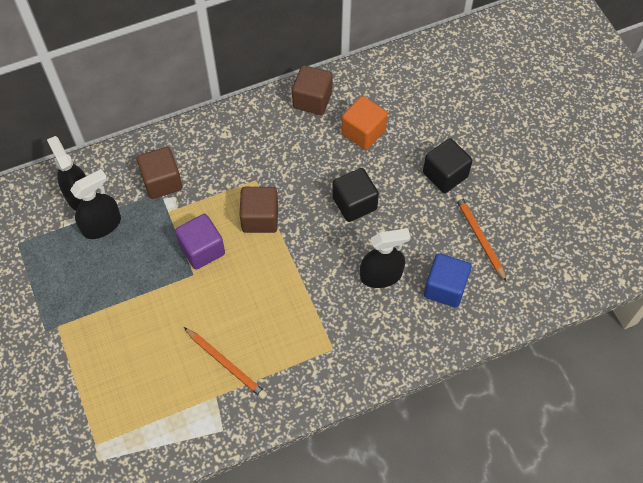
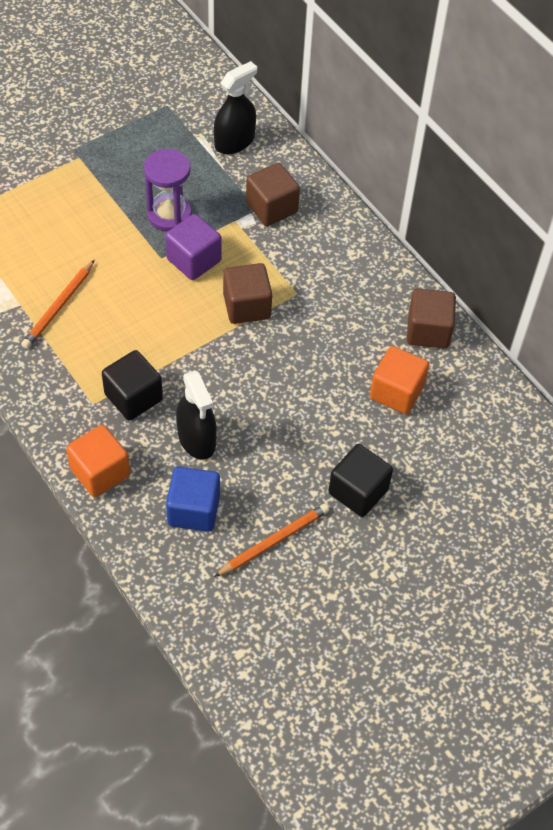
camera: 75 degrees right, 5 degrees down
(101, 225) = (204, 167): black spray bottle -> none
(147, 261) = (169, 215): none -> purple hourglass
(354, 203) = (290, 397): black cube -> black cube (133, 397)
(400, 351) = (100, 472): none -> orange cube

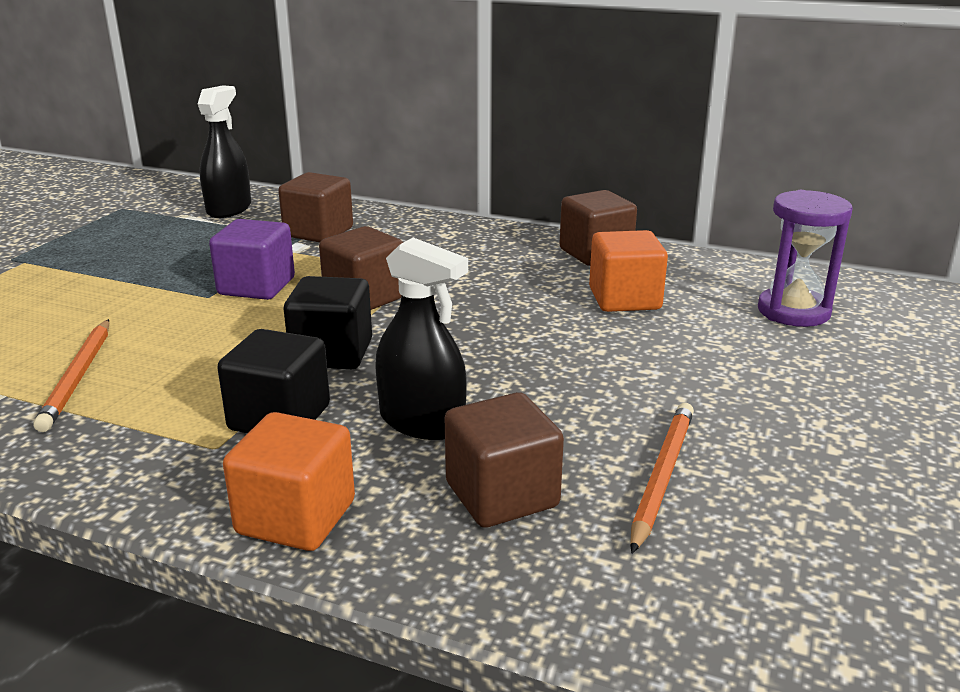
camera: 30 degrees left, 30 degrees down
(169, 215) = (191, 267): purple hourglass -> purple hourglass (793, 311)
(193, 510) = (502, 495): blue cube -> brown cube
(358, 491) = (699, 385): black cube -> black cube (332, 353)

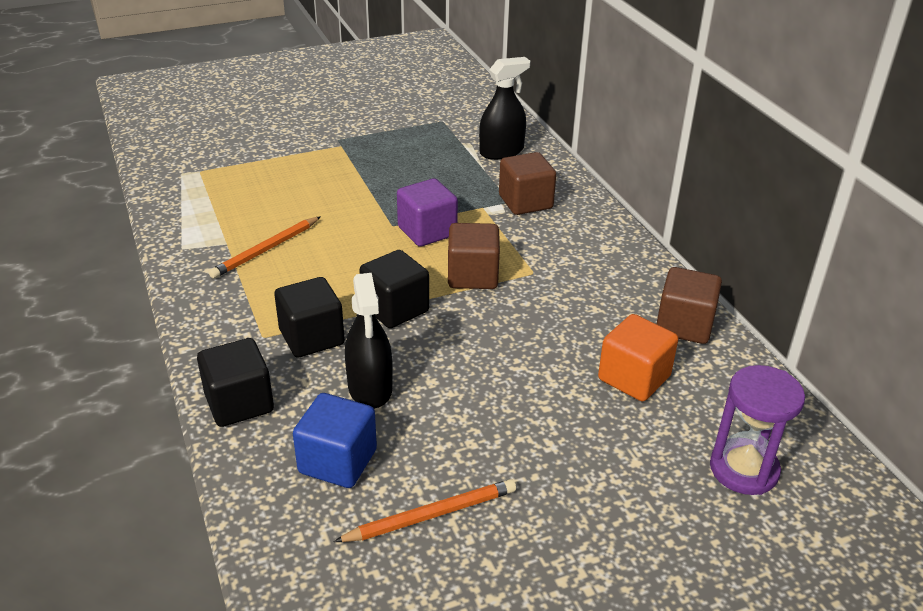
camera: 45 degrees right, 10 degrees up
(296, 517) = (239, 403): orange cube -> black cube
(502, 495) = (338, 461): brown cube -> blue cube

